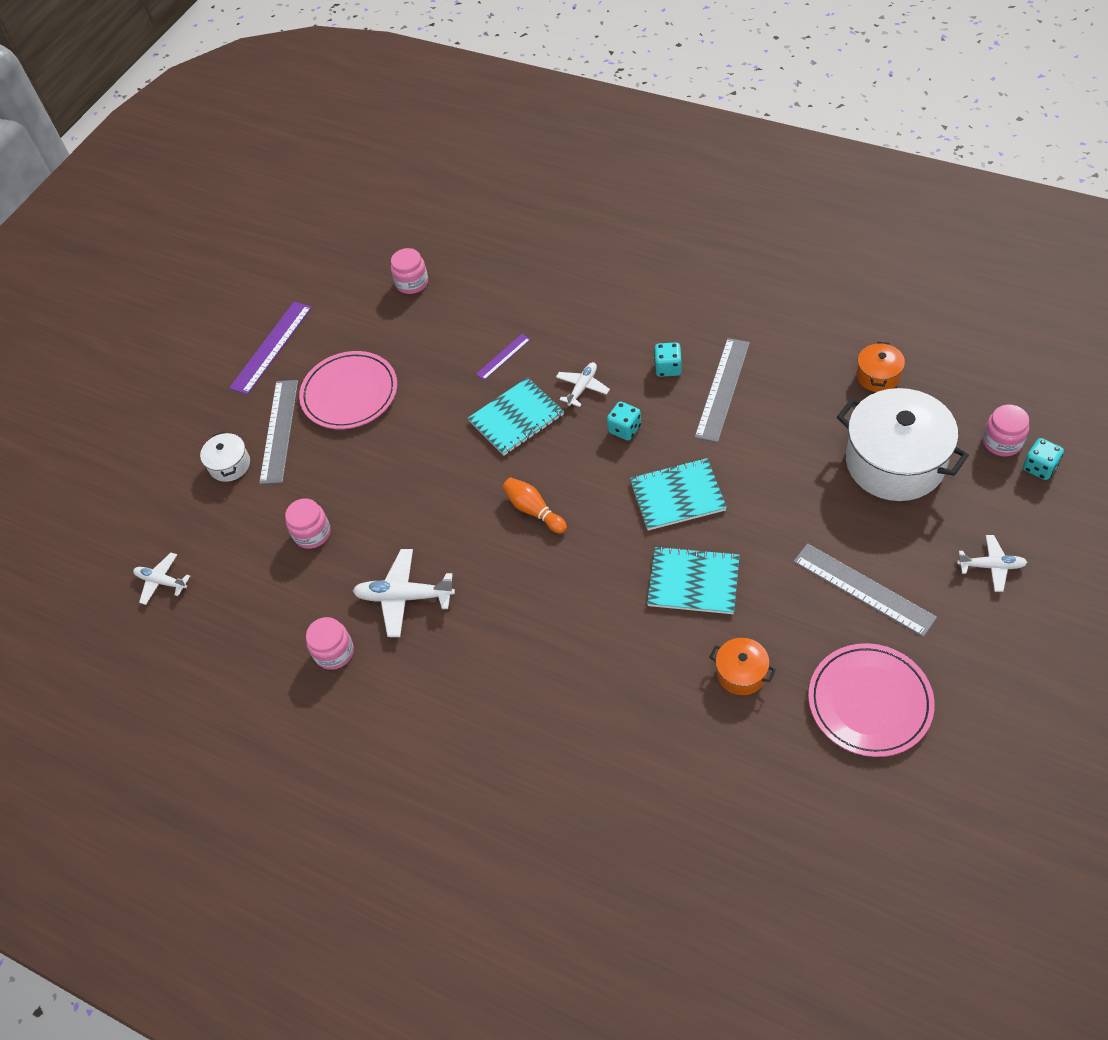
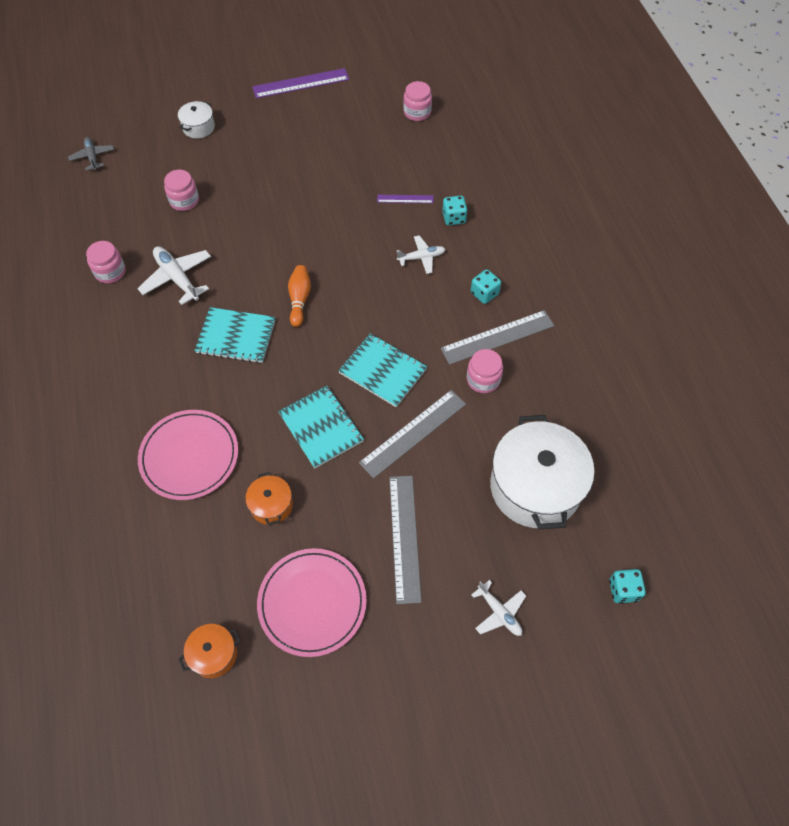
camera: 40 degrees right, 5 degrees up
(161, 582) = (92, 157): white plane -> grey plane
(279, 431) = (243, 132): grey ruler -> grey ruler (413, 433)
(349, 393) = (302, 144): pink plate -> pink plate (189, 456)
(516, 418) = (363, 240): turquoise notebook -> turquoise notebook (236, 336)
(624, 429) = (410, 304): turquoise dice -> turquoise dice (454, 218)
(878, 376) = (603, 425): orange pot -> orange pot (214, 654)
(1002, 442) = (623, 548): pink jar -> pink jar (483, 379)

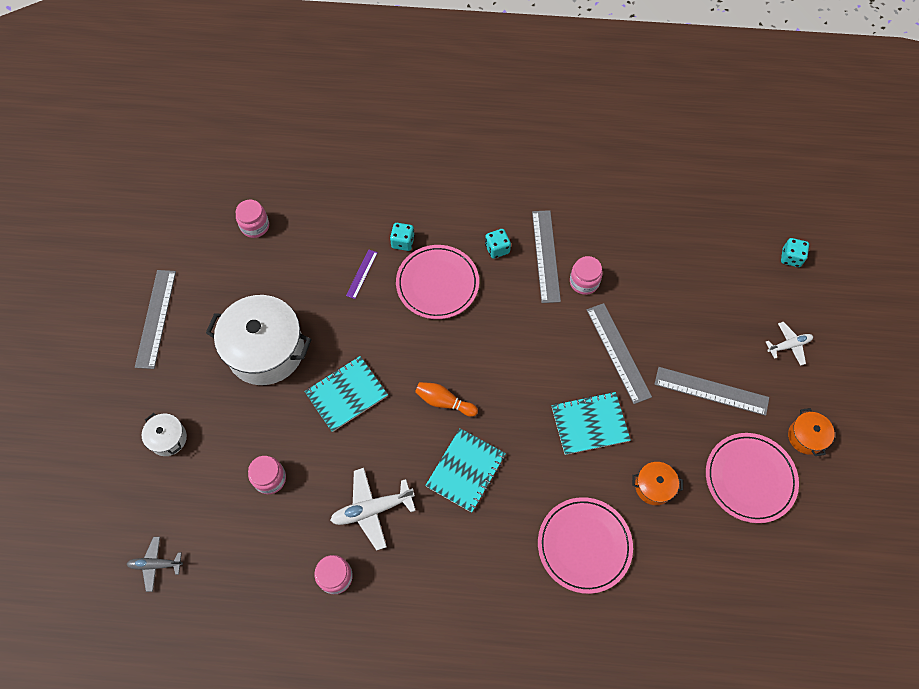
camera: 70 degrees left, 5 degrees up
(214, 654) = (776, 569): orange pot -> orange pot (806, 437)
(301, 83) = (156, 318): purple ruler -> grey ruler
(383, 371) = (549, 356): turquoise notebook -> turquoise notebook (346, 394)
(421, 257) = (437, 284): white plane -> pink plate
(535, 487) = (693, 282): white pot -> white pot (266, 350)

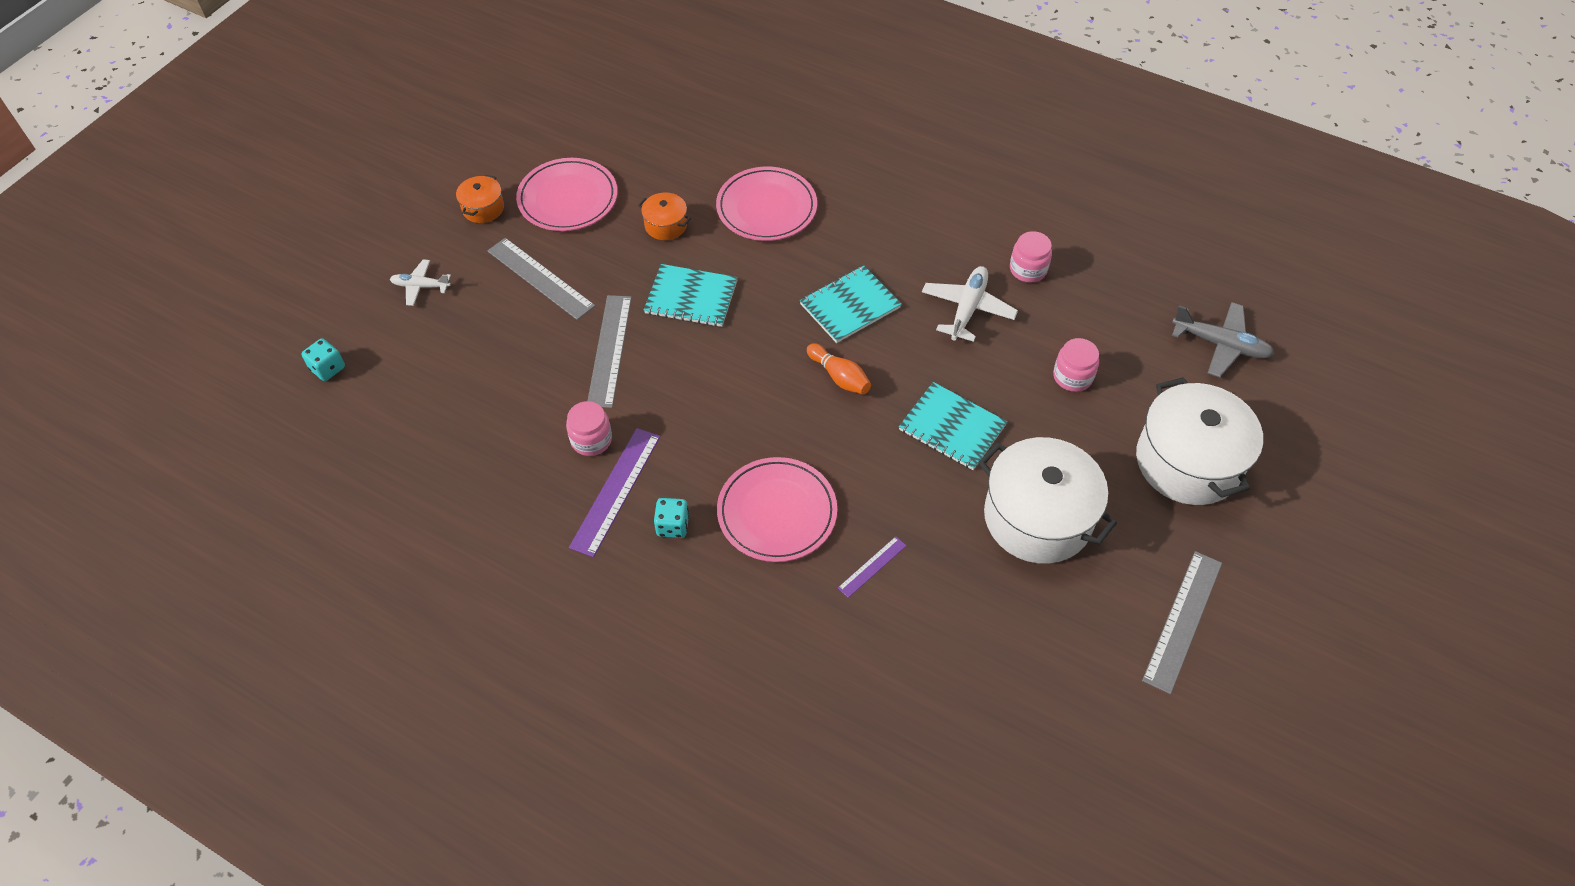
camera: 155 degrees left, 10 degrees down
(155, 564) = (1220, 344): grey plane -> grey plane, size x1.59
(168, 438) = (1188, 462): white pot -> white pot, size x2.16
(255, 226) = (1003, 705): pink jar -> none
(346, 394) = (952, 428): turquoise notebook -> turquoise notebook turned 45 degrees clockwise
(372, 510) = (967, 309): white plane -> white plane turned 75 degrees counterclockwise
(403, 242) = (795, 588): turquoise dice -> none
(546, 256) = (615, 491): grey ruler -> purple ruler

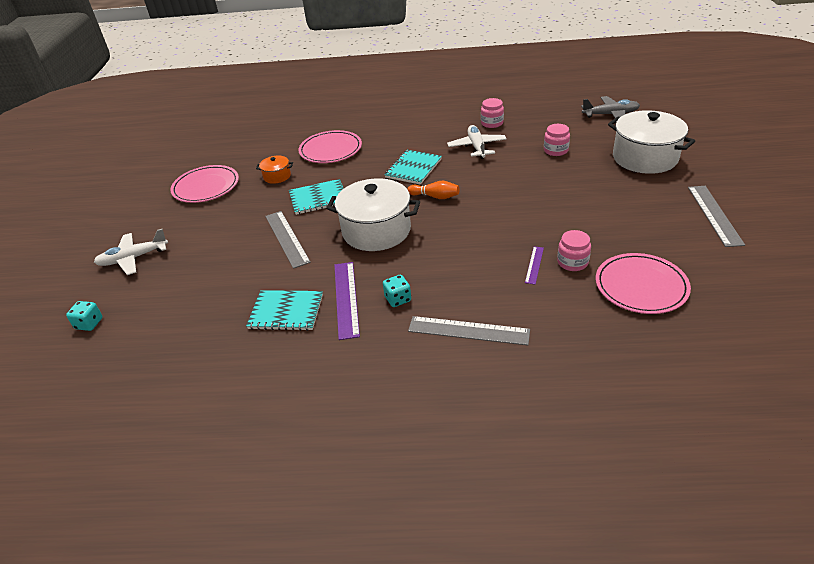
camera: 25 degrees left, 15 degrees down
(420, 286) = (133, 258): white plane -> white plane, size x1.59
(483, 208) = (152, 210): orange pot -> none
(540, 278) = (215, 225): grey ruler -> grey ruler (468, 331)
(591, 440) = (309, 282): pink jar -> pink jar (572, 262)
(777, 512) = (456, 265): pink plate -> pink plate (641, 286)
(952, 428) = (516, 192): turquoise notebook -> turquoise notebook (286, 312)
(1037, 517) = (598, 207): white pot -> white pot (376, 231)

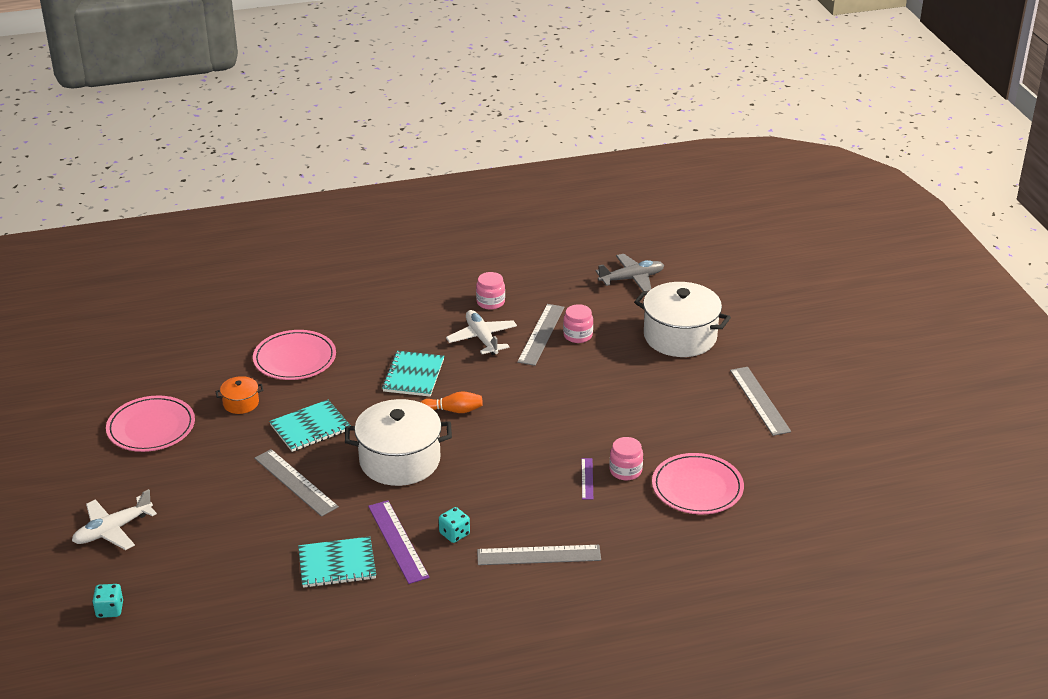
camera: 20 degrees left, 5 degrees down
(525, 147) = (541, 334): none -> grey ruler

